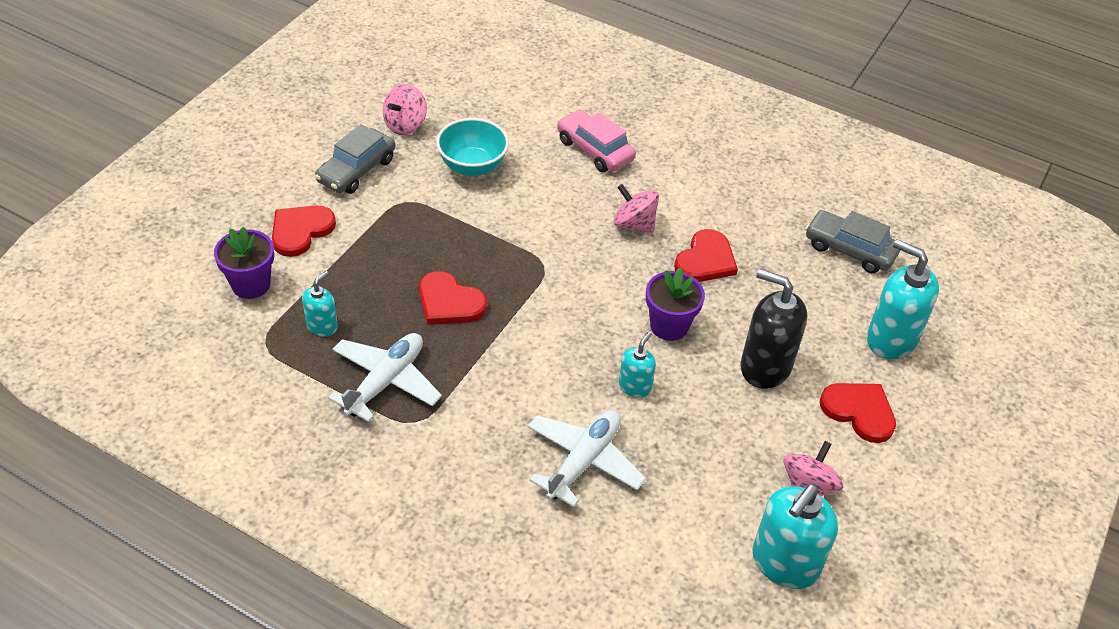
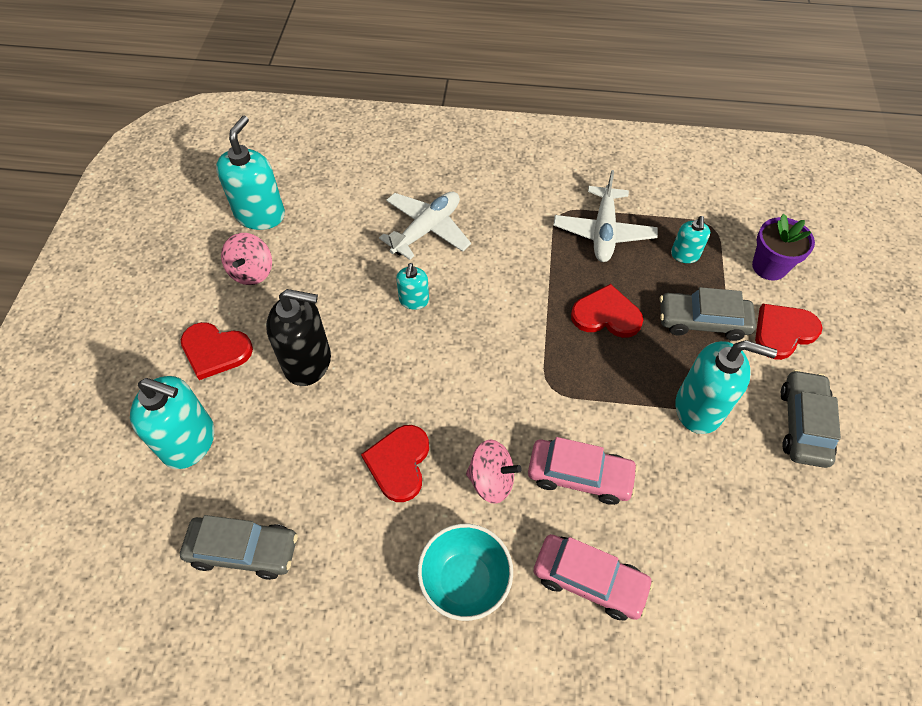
camera: 160 degrees right, 10 degrees up
(300, 231) = (783, 332): red heart -> red heart turned 135 degrees counterclockwise
(364, 264) = (702, 321): none -> grey car
(405, 125) = (815, 515): pink spinning top -> none
(429, 208) = (699, 408): none -> turquoise soap dispenser
(472, 166) = (700, 485): turquoise bowl -> turquoise bowl (465, 581)
(561, 202) = (579, 476): none -> pink car
(583, 461) = (427, 230): white plane -> white plane turned 150 degrees counterclockwise
(669, 326) = (407, 369): purple flower pot -> none

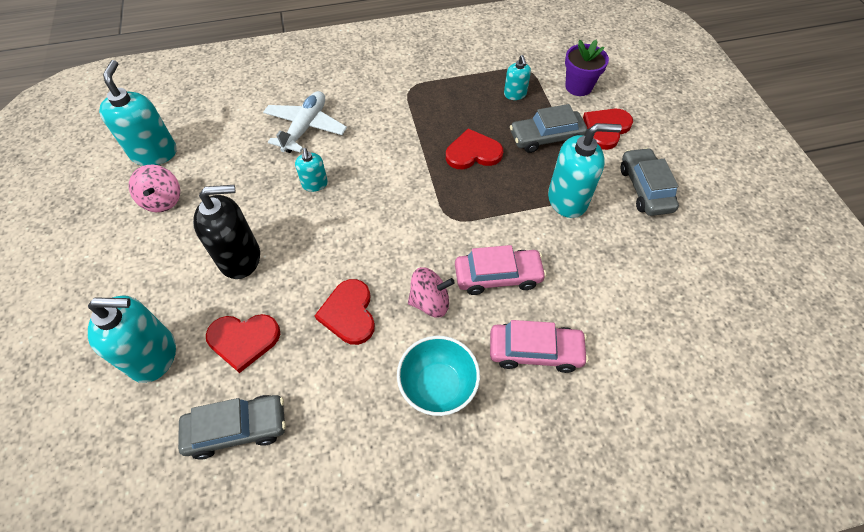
camera: 20 degrees left, 0 degrees up
(215, 351) = (151, 273): red heart -> red heart (243, 340)
(603, 232) = (448, 93): white plane -> none

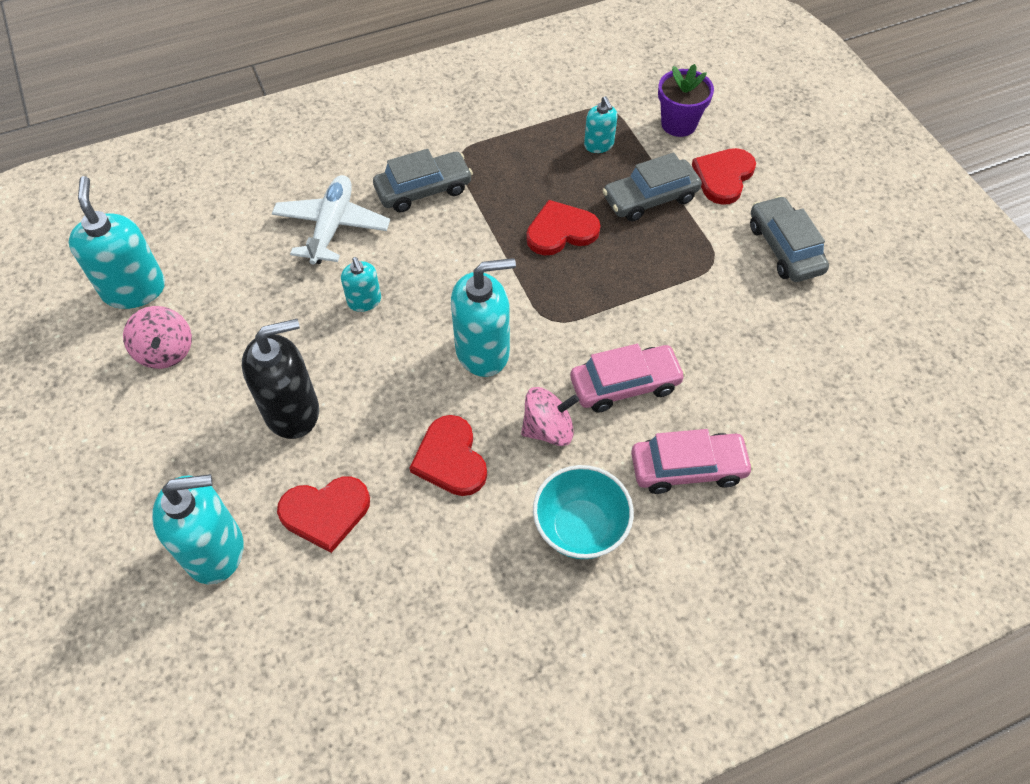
camera: 10 degrees left, 0 degrees up
(237, 429) = (347, 619): grey car -> grey car (423, 190)
(568, 199) = (692, 275): turquoise soap dispenser -> turquoise soap dispenser (483, 351)

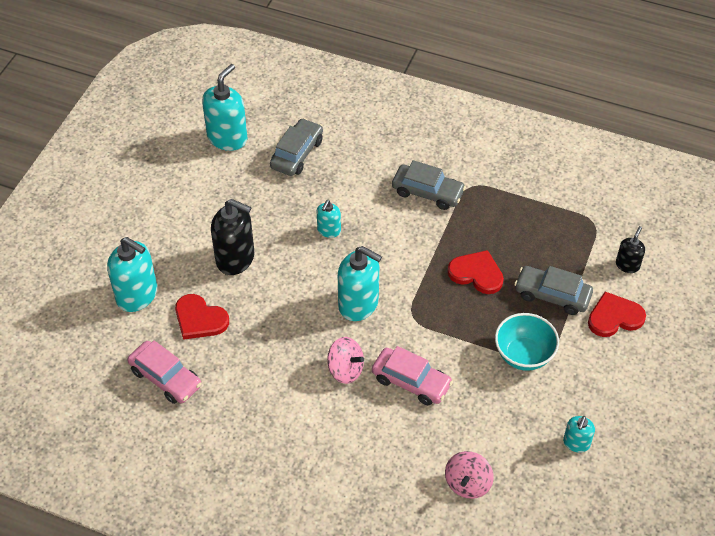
camera: 45 degrees right, 5 degrees down
(166, 351) = (210, 182): pink spinning top -> pink spinning top (467, 483)
(332, 227) = (356, 177): white plane -> none
(450, 459) = (282, 343): red heart -> none
(580, 528) = (305, 428): turquoise bowl -> turquoise bowl (523, 355)
(599, 145) = (560, 241): turquoise soap dispenser -> turquoise soap dispenser (576, 443)
(678, 124) = (627, 265): purple flower pot -> black soap dispenser
(688, 468) = (392, 449): pink car -> pink car (165, 378)
(784, 248) = (597, 386): grey car -> grey car (297, 154)

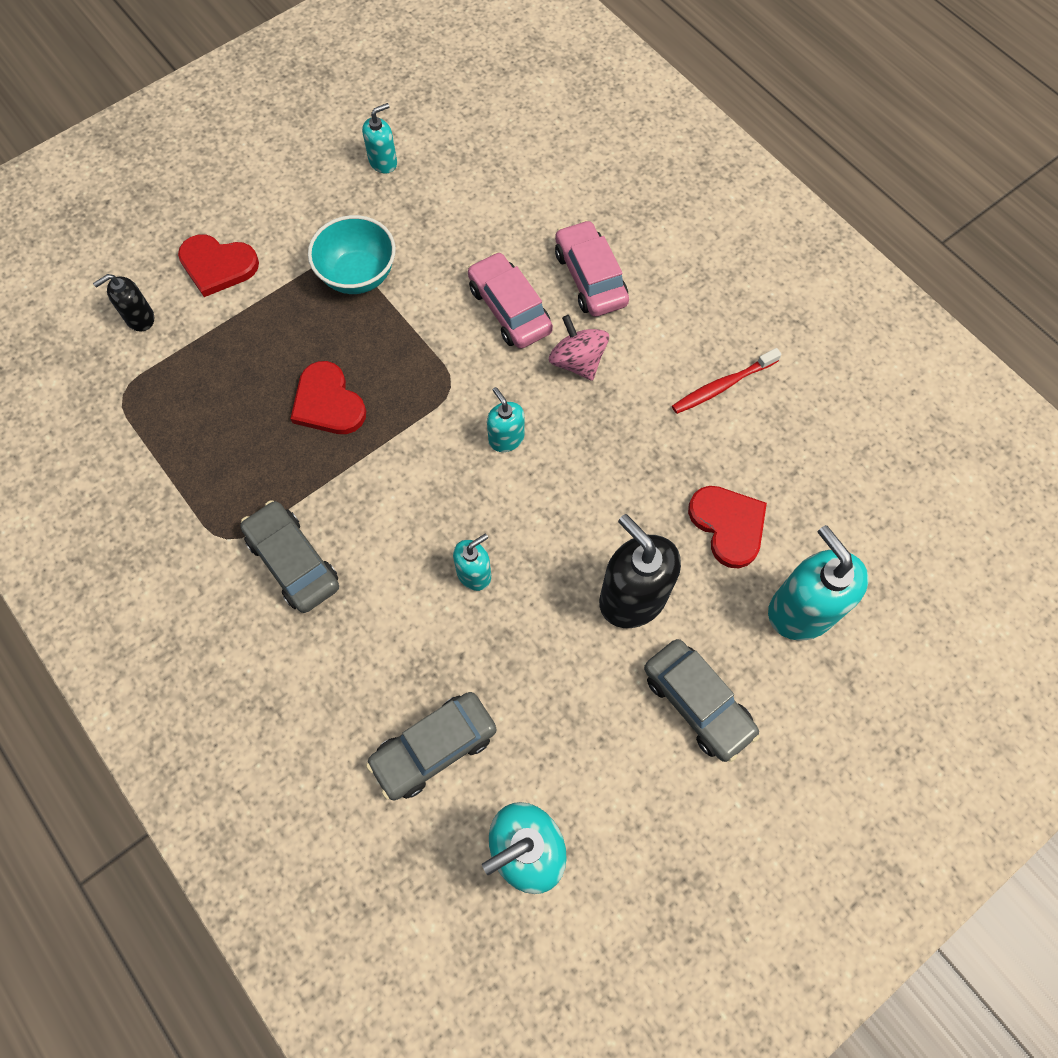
camera: 150 degrees left, 15 degrees up
(165, 378) = (809, 463): pink car -> pink car (590, 278)
(243, 399) = (722, 386): none -> red toothbrush
(359, 304) = (506, 438): turquoise soap dispenser -> turquoise soap dispenser, size x0.54
(467, 483) = (526, 178): pink spinning top -> none
(552, 295) = (262, 327): grey car -> grey car (697, 703)

